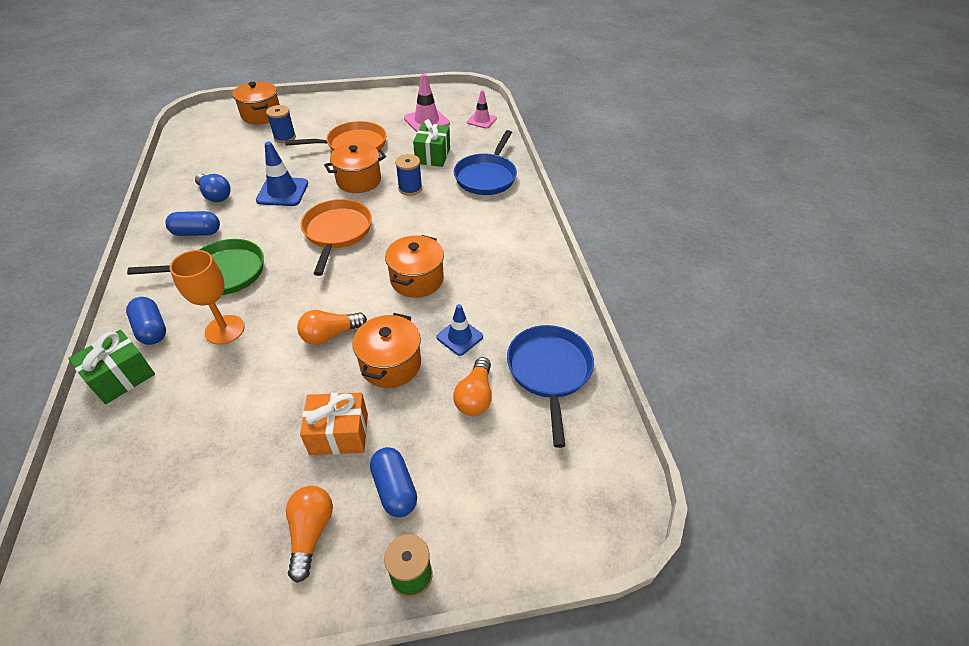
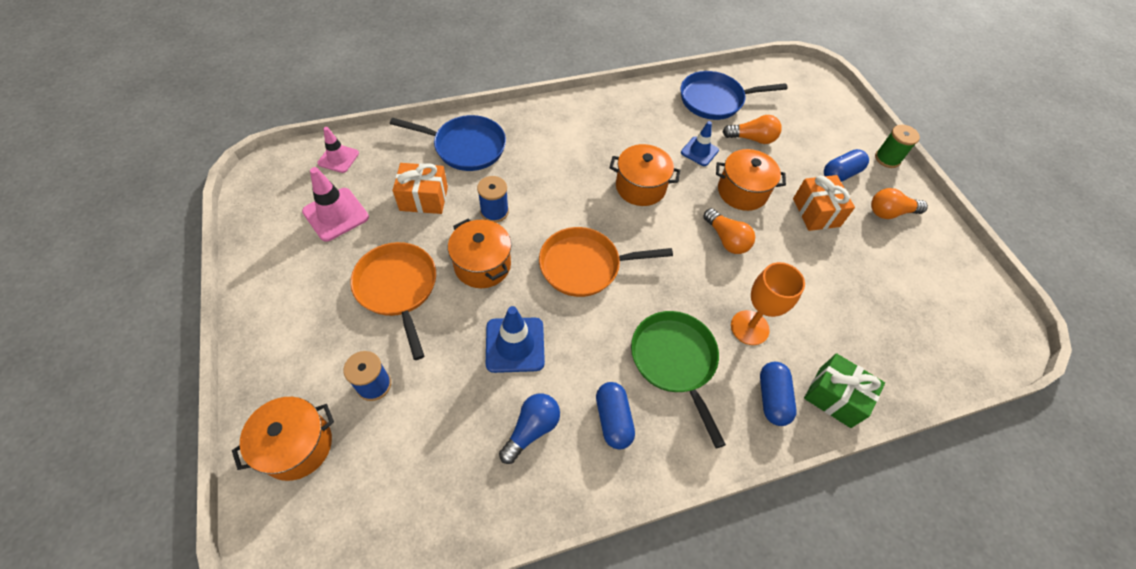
camera: 100 degrees left, 10 degrees up
(151, 329) = (772, 398): blue capsule -> blue capsule turned 45 degrees counterclockwise
(433, 156) = (424, 198): green gift -> orange gift

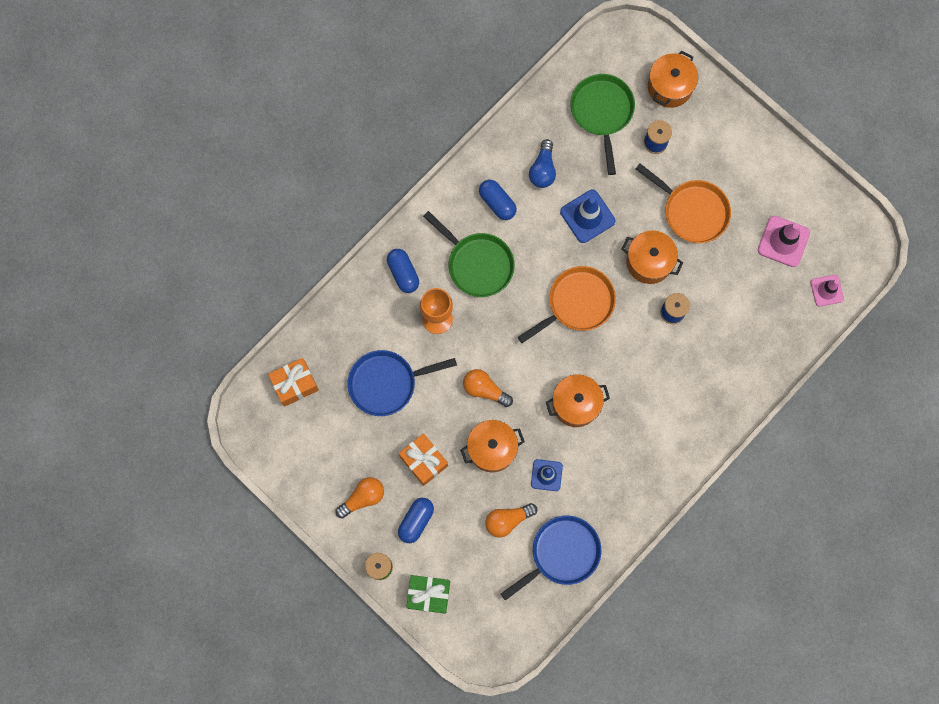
camera: 155 degrees right, 20 degrees up
(406, 462) = (602, 112): none -> green pan
(424, 198) = (732, 292): orange gift -> orange gift (295, 384)
(465, 147) = (739, 362): blue pan -> blue pan (386, 383)
(835, 397) = (362, 297): green gift -> green gift (428, 594)

